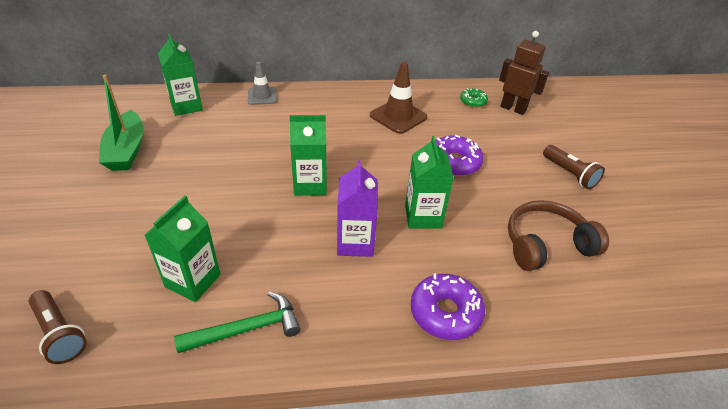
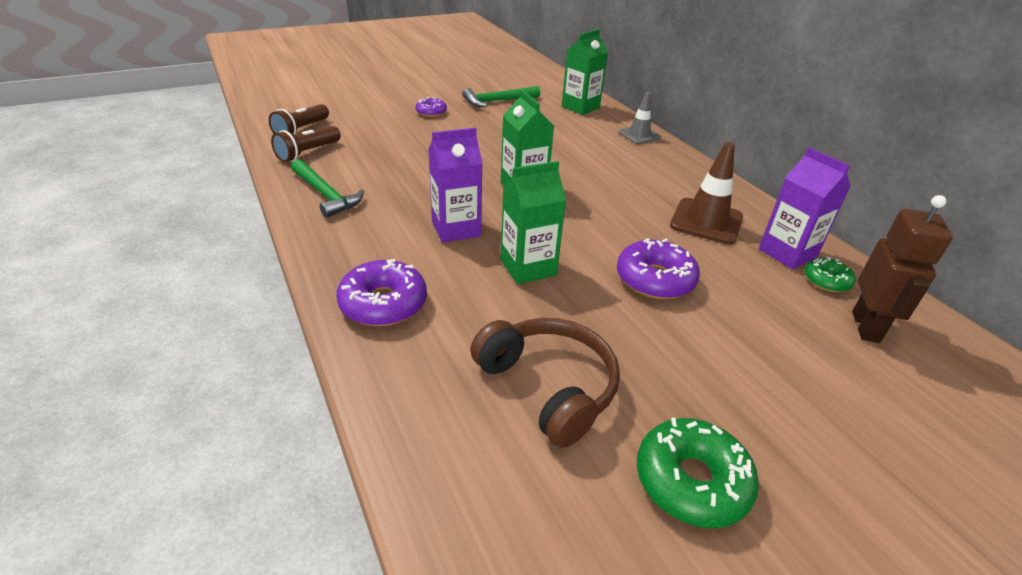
camera: 70 degrees right, 5 degrees down
(110, 204) = (431, 112): none -> purple donut
(126, 150) = (497, 101): green boat -> green hammer
(193, 280) = (367, 161): green carton -> none
(443, 102) = (787, 253): none -> purple carton
(569, 174) = (750, 411): brown flashlight -> brown flashlight (307, 153)
(614, 213) = (691, 481): none -> green donut

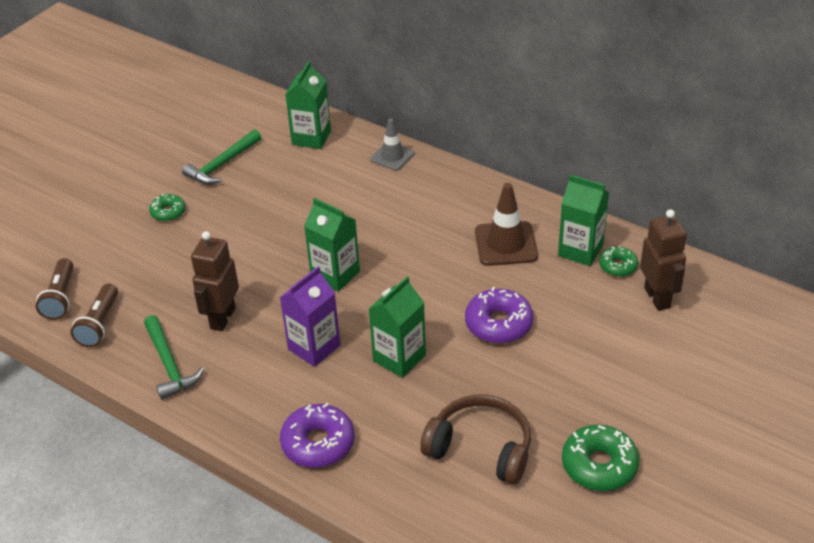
camera: 25 degrees left, 5 degrees up
(326, 195) = (169, 365): green hammer -> green hammer turned 45 degrees clockwise
(401, 182) = (222, 318): none -> brown robot
(431, 112) = (168, 212): purple donut -> green donut
(787, 253) = (580, 250): purple carton -> green carton

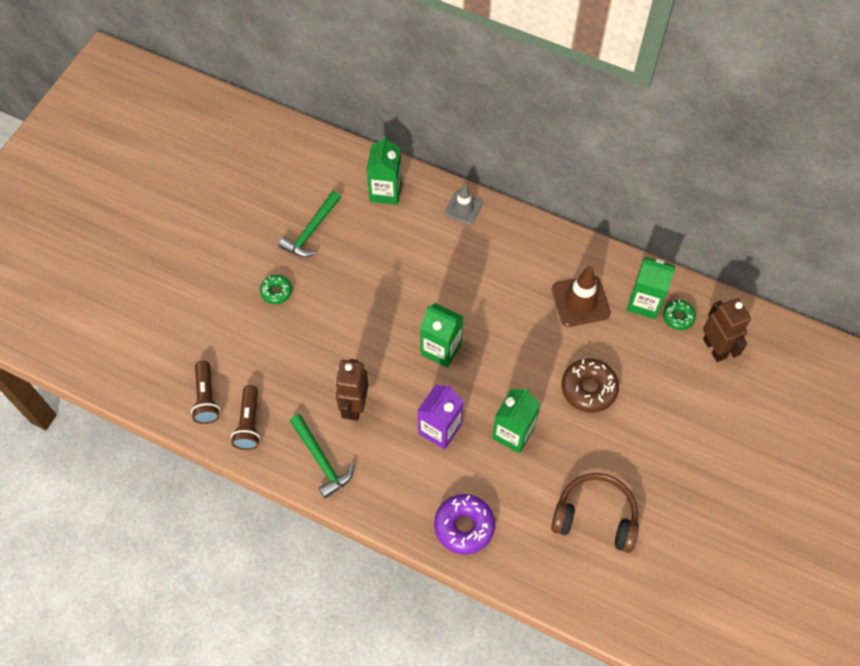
camera: 10 degrees left, 20 degrees up
(498, 324) = (588, 389): purple donut -> brown donut
(599, 465) = (690, 522): green donut -> none

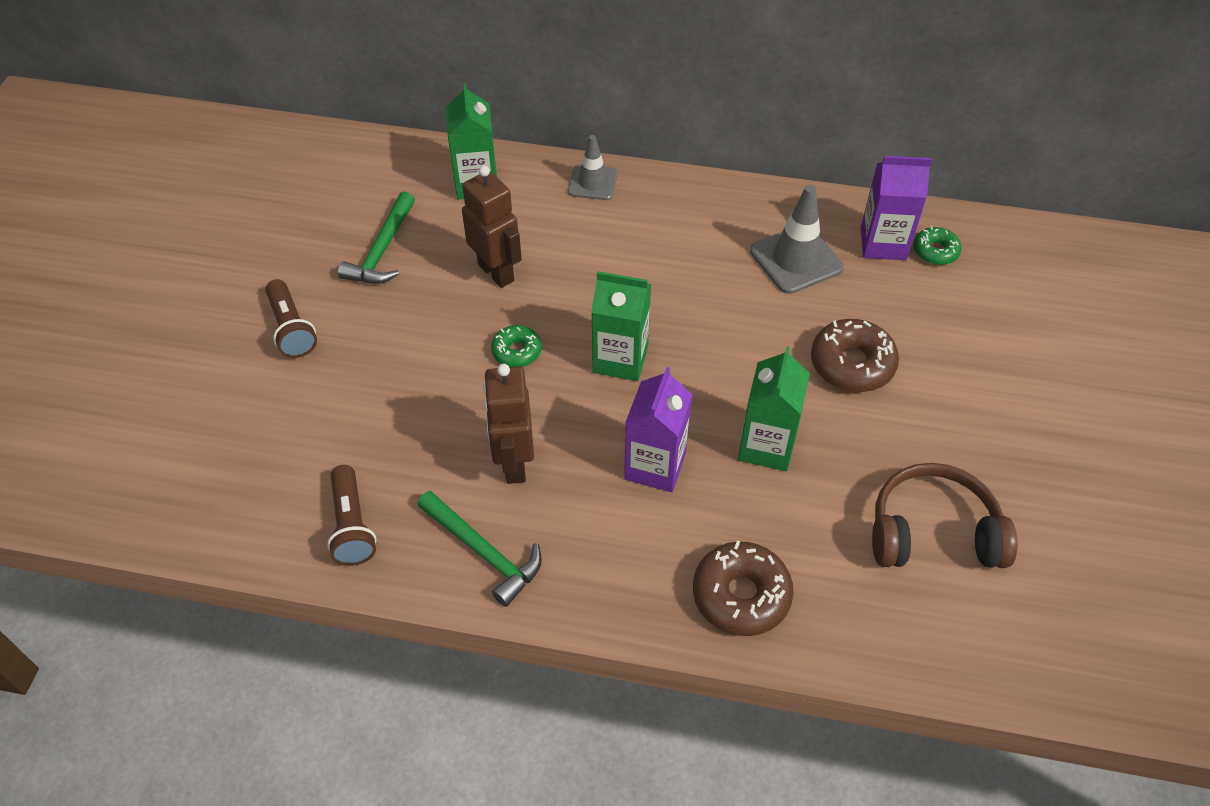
camera: 15 degrees left, 10 degrees down
(206, 398) = (272, 505): brown flashlight -> brown flashlight (291, 329)
(276, 292) = (350, 336): green donut -> green donut (517, 351)
(464, 526) = (741, 595): purple donut -> brown donut
(580, 301) = (796, 259): brown traffic cone -> grey traffic cone
(644, 302) = (883, 243): green carton -> purple carton
(714, 348) = (1001, 278): brown robot -> brown robot (496, 272)

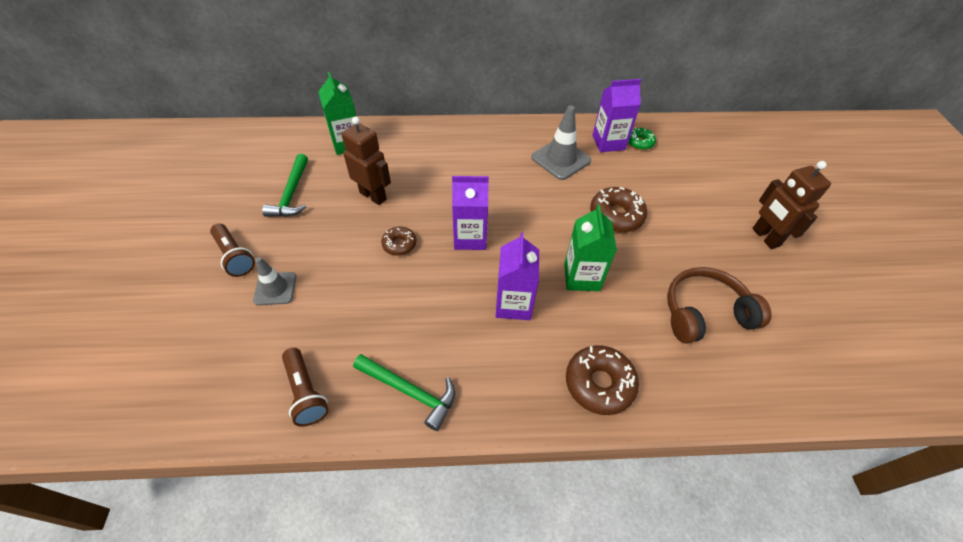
camera: 15 degrees left, 0 degrees up
(514, 463) = (416, 321): brown robot -> brown robot (765, 237)
(517, 351) = (399, 244): green donut -> brown donut
(593, 182) = (422, 133): grey traffic cone -> grey traffic cone (275, 288)
(620, 359) = (470, 237): green carton -> purple carton

